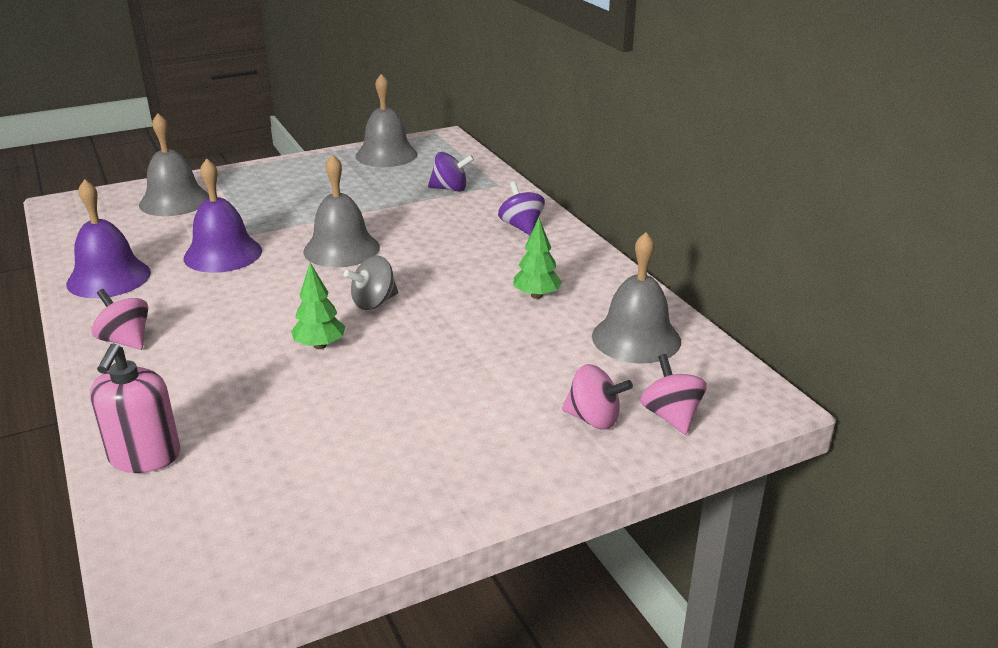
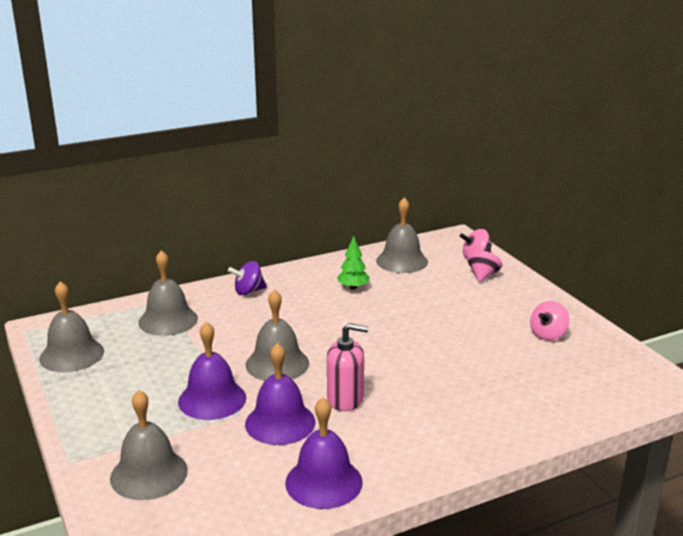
camera: 90 degrees left, 5 degrees down
(126, 340) = (430, 448): pink spinning top -> pink spinning top (548, 335)
(144, 456) = (564, 411): pink soap dispenser -> pink soap dispenser (345, 399)
(282, 219) = (212, 399): none -> purple bell
(320, 345) = (425, 360): green tree -> none
(374, 303) = (365, 344): grey spinning top -> none
(450, 189) = (168, 320): purple spinning top -> grey bell

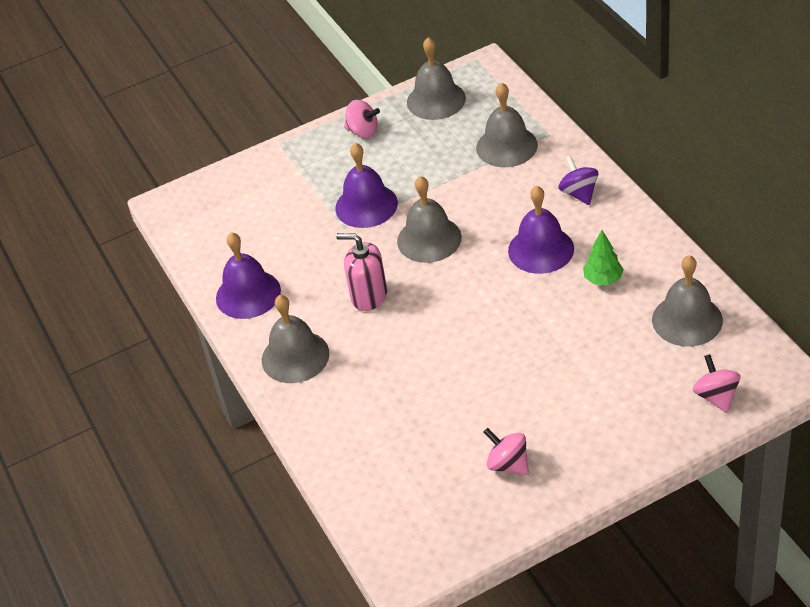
camera: 95 degrees right, 20 degrees up
(149, 474) = (263, 190): grey bell -> grey bell (295, 356)
(280, 422) = (331, 255): purple bell -> purple bell (541, 249)
(345, 399) = (368, 296): pink soap dispenser -> pink soap dispenser turned 105 degrees clockwise
(483, 275) = (660, 404): pink spinning top -> pink spinning top (363, 131)

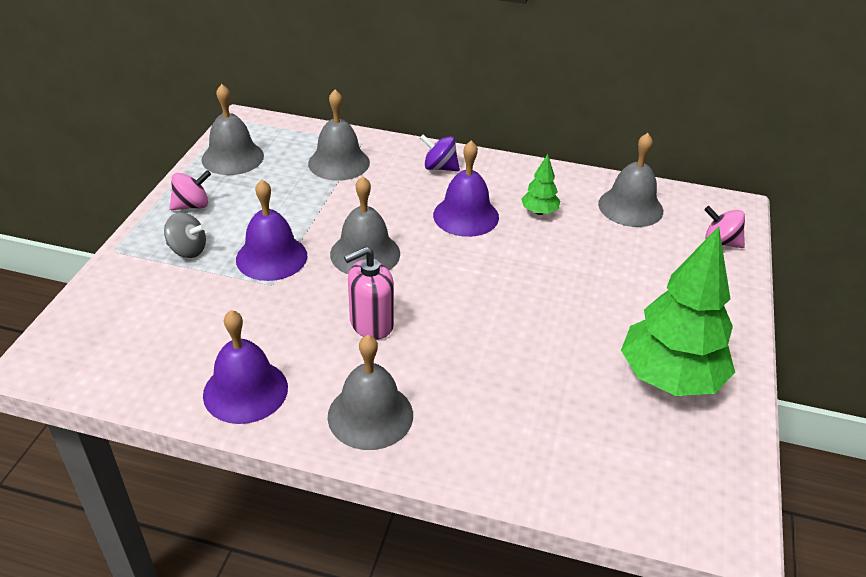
camera: 55 degrees left, 5 degrees down
(322, 169) = (188, 250): none -> grey spinning top
(508, 464) = (670, 378): pink spinning top -> green tree

